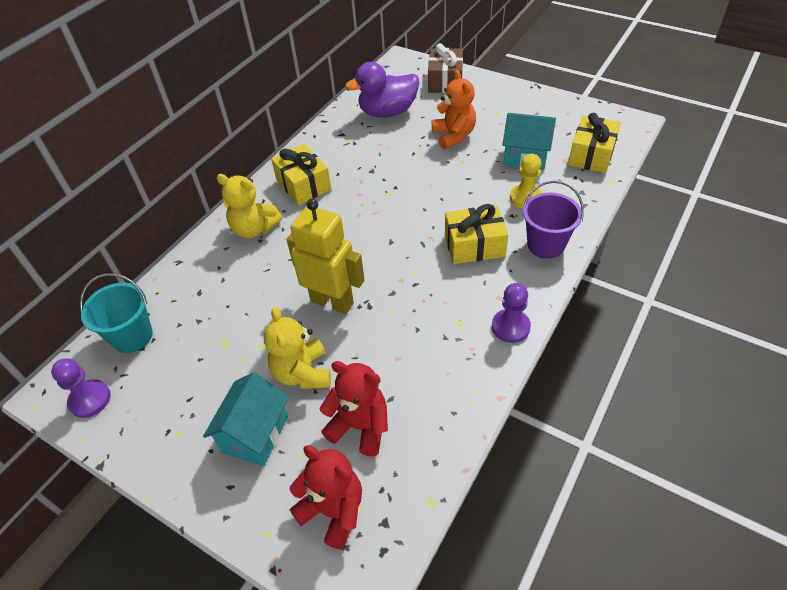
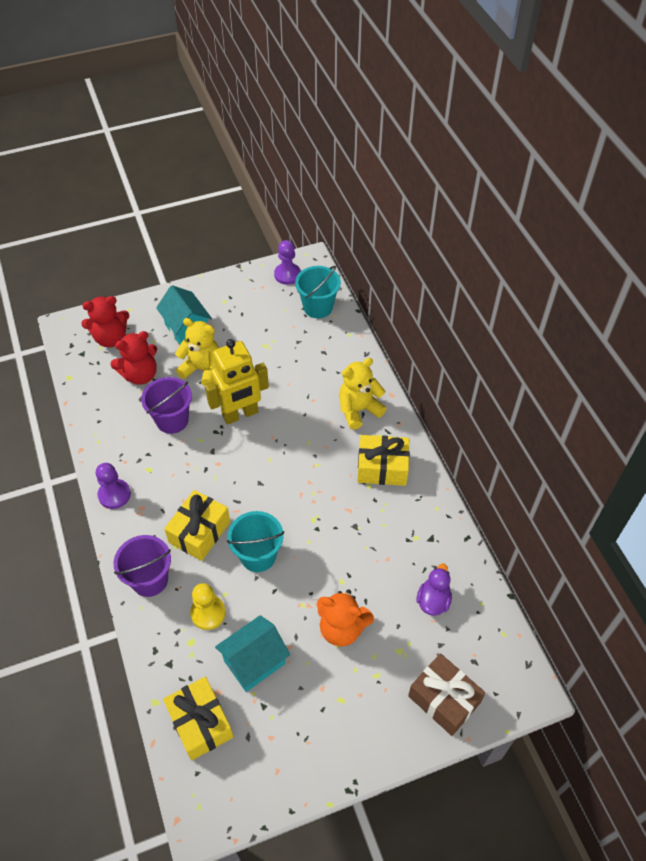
camera: 125 degrees right, 5 degrees up
(387, 112) = (433, 600): purple duck -> purple duck, size x0.57
(389, 348) = (172, 420): none -> purple bucket
(453, 202) = (258, 555): none -> turquoise bucket

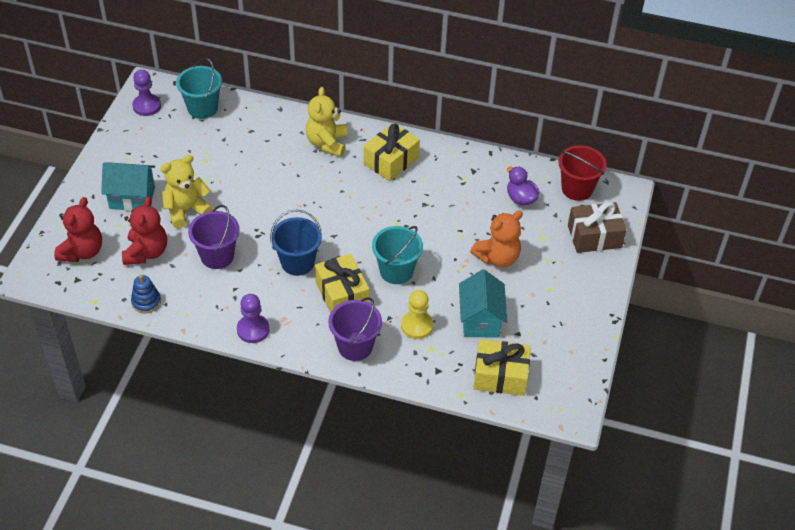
camera: 55 degrees left, 5 degrees down
(91, 408) = (146, 302): none -> blue stacking toy
(209, 477) = (297, 262): none -> blue bucket
(240, 414) = (257, 212): yellow robot -> none
(492, 643) = (577, 189): none -> red bucket

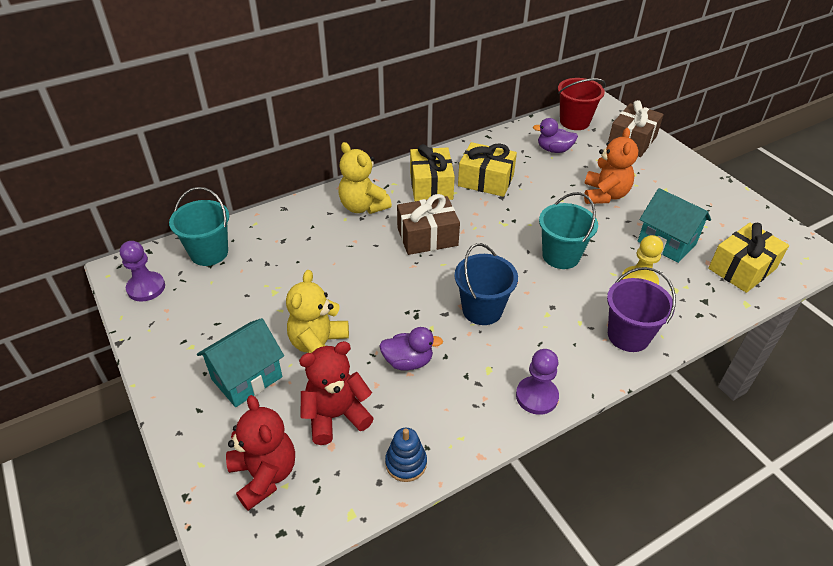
camera: 45 degrees left, 5 degrees down
(146, 252) = (336, 416): red teddy bear -> red teddy bear turned 75 degrees counterclockwise
(217, 256) = (408, 361): purple bucket -> purple duck
(335, 194) = (427, 237): none -> brown gift
(342, 294) = (553, 305): yellow gift -> yellow gift (486, 180)

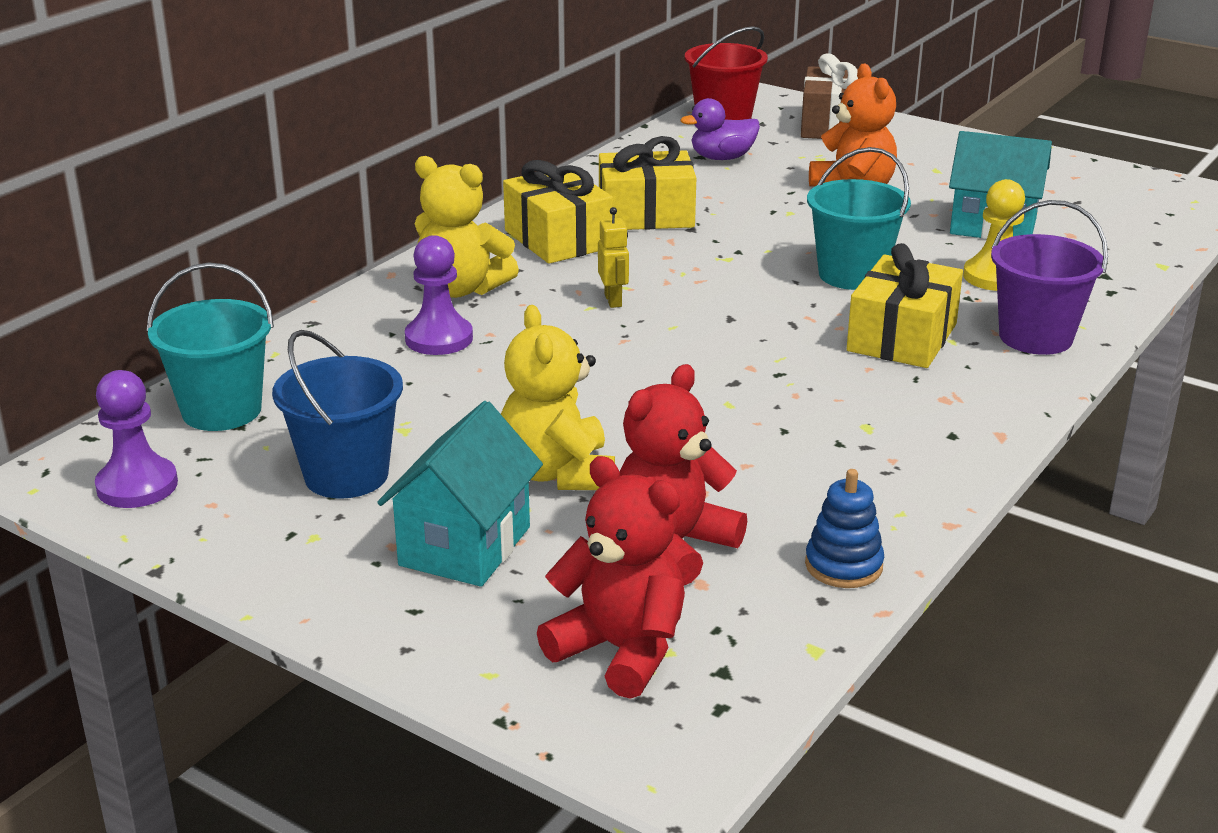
camera: 25 degrees left, 15 degrees down
(408, 361) = (729, 451): purple duck -> none
(427, 237) = (613, 300): brown gift -> yellow robot
(482, 310) = (790, 363): blue bucket -> blue bucket (346, 475)
(536, 396) = (968, 436): purple pawn -> purple pawn (439, 338)
(742, 268) = (1122, 230): yellow gift -> yellow gift (902, 337)

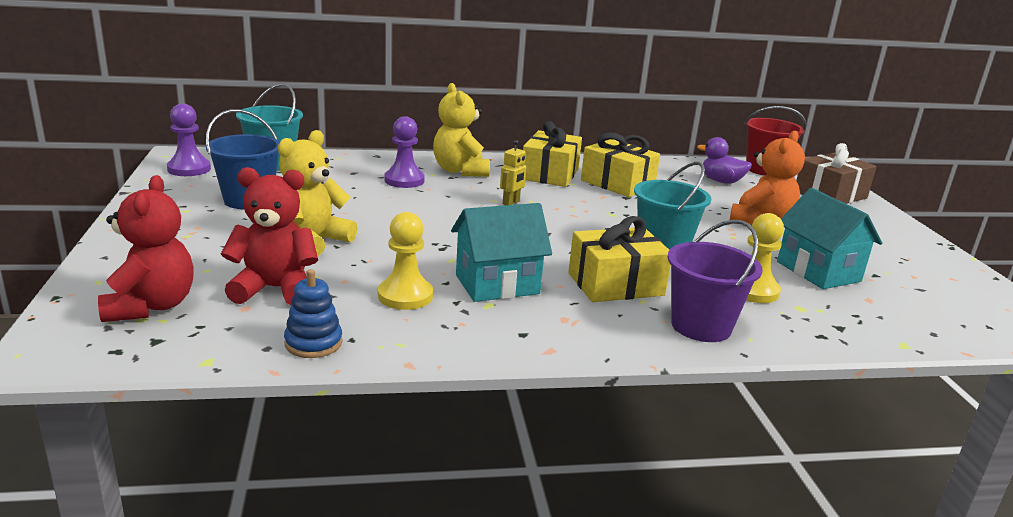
camera: 45 degrees right, 5 degrees down
(465, 546) = (214, 241): turquoise house -> turquoise house (497, 284)
(790, 468) = (405, 296): none -> yellow pawn

